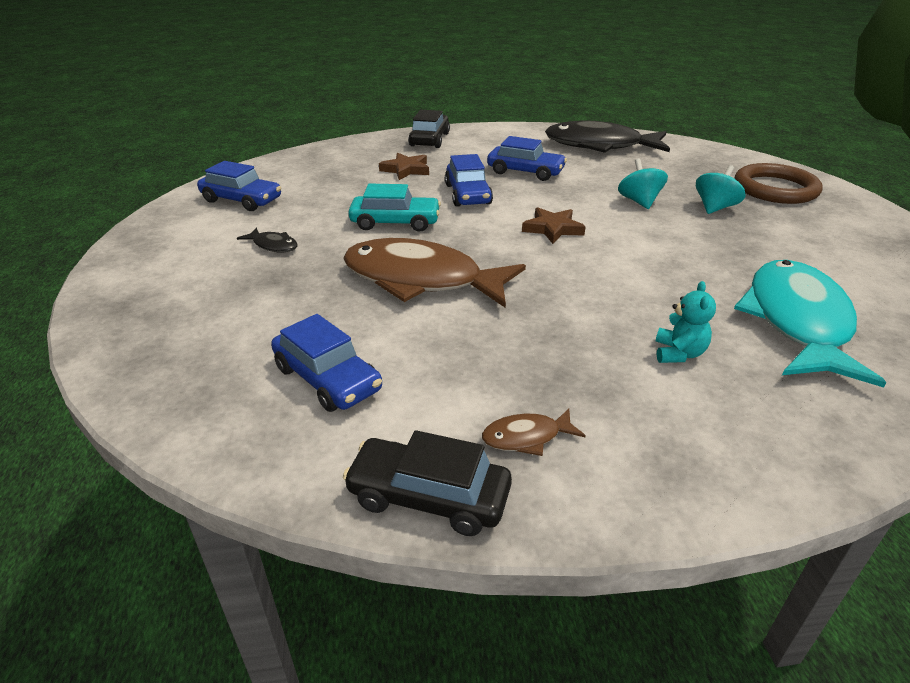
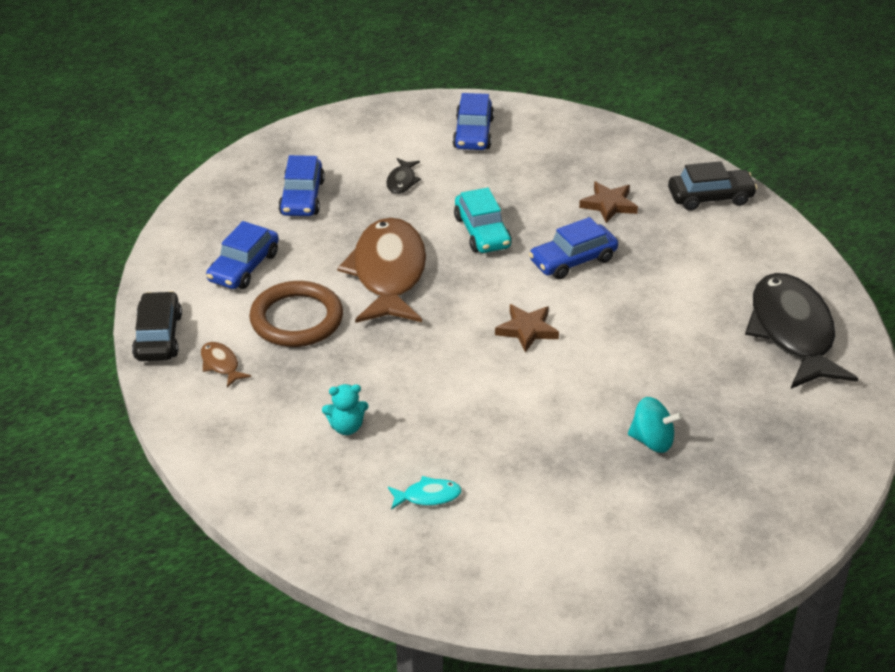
camera: 70 degrees right, 5 degrees up
(525, 172) = (661, 287): blue car -> blue car (302, 197)
(639, 202) = (632, 382): turquoise spinning top -> none
(775, 189) = (747, 492): brown ring -> brown ring (296, 319)
(797, 322) = (428, 496): turquoise fish -> turquoise fish, size x0.40

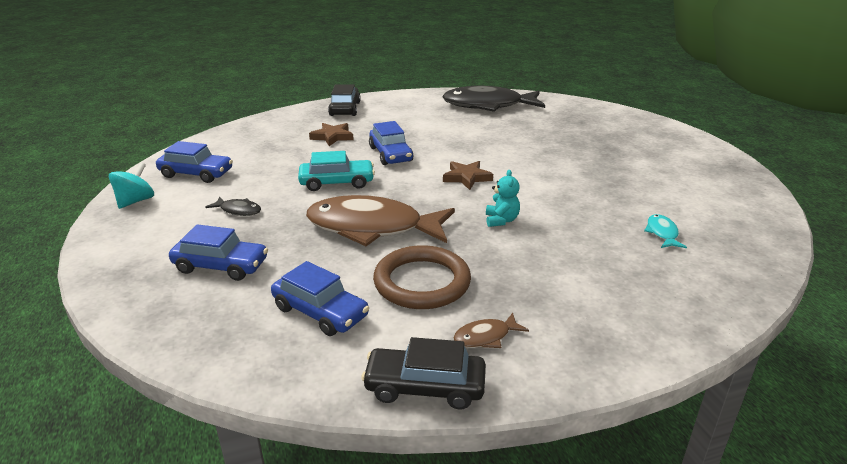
camera: 80 degrees left, 10 degrees down
(346, 427) = (582, 265): turquoise teddy bear -> turquoise teddy bear (501, 220)
(652, 441) = (588, 151): turquoise spinning top -> turquoise spinning top (135, 201)

